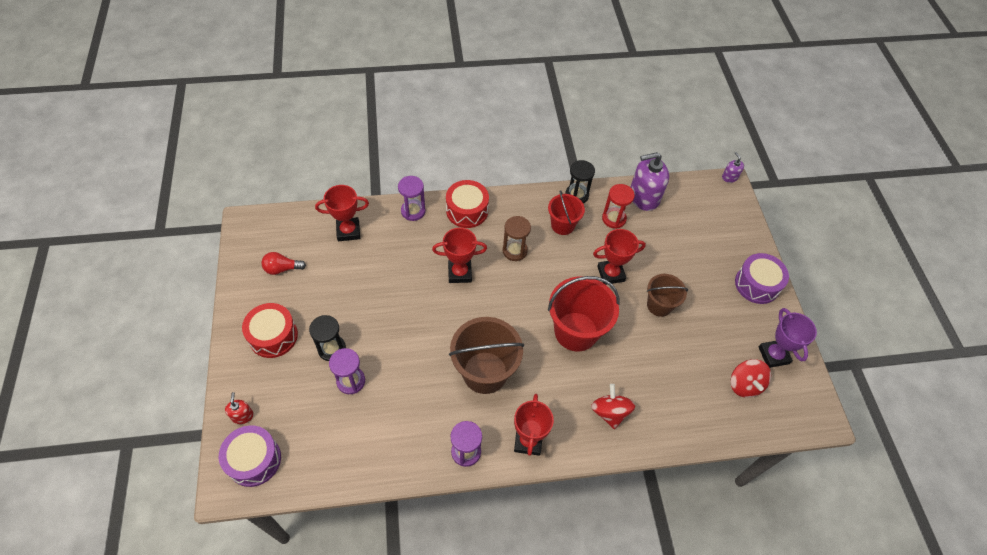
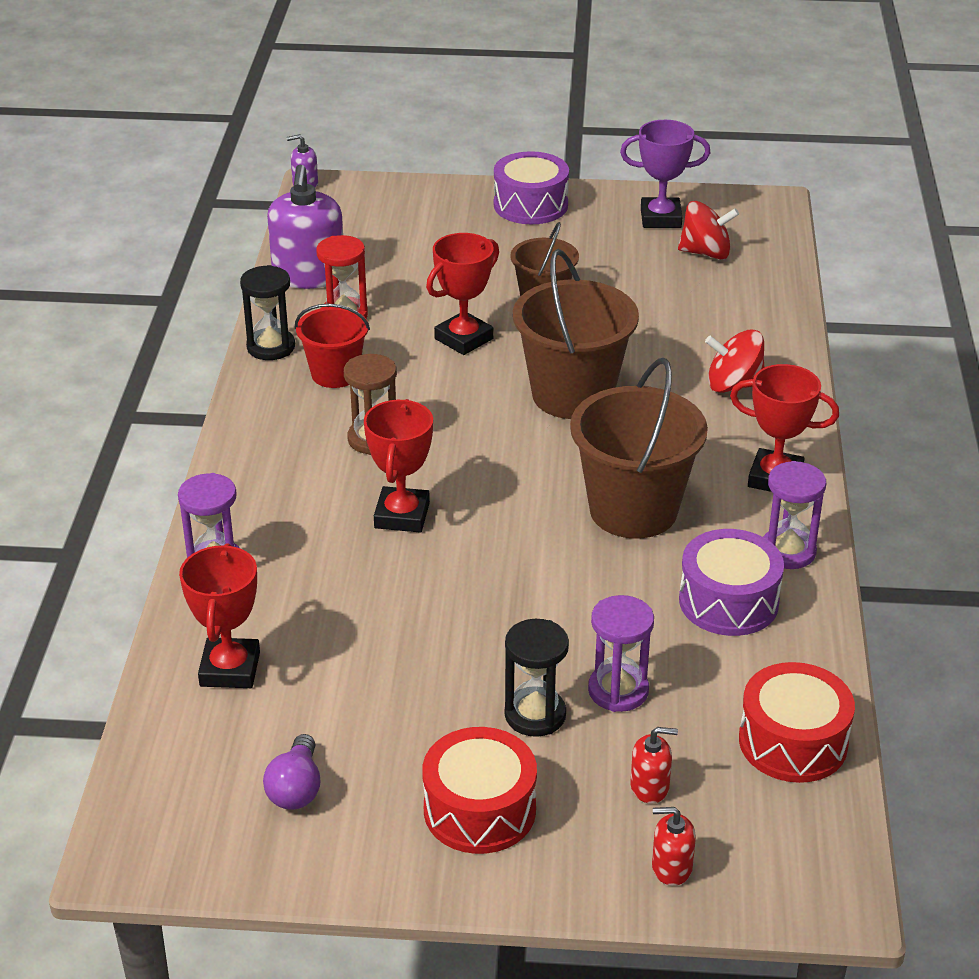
camera: 75 degrees left, 20 degrees down
(254, 460) = (777, 849): purple drum -> purple drum (728, 601)
(282, 268) = (296, 788): red light bulb -> purple light bulb
(290, 401) = (650, 787): none -> red soap dispenser
(467, 210) = (248, 488): red drum -> red drum (793, 742)
(576, 331) = (572, 395): red bucket -> brown bucket
(610, 274) = (464, 339): red trophy -> red trophy turned 45 degrees clockwise

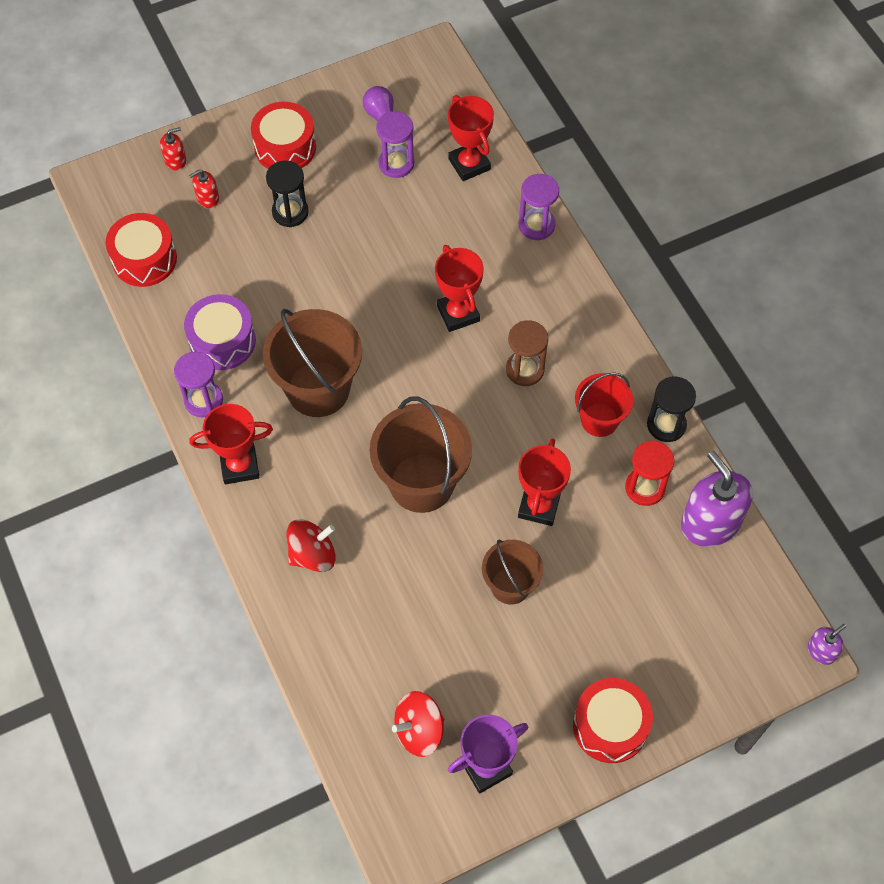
camera: 150 degrees right, 25 degrees up
(530, 205) = (610, 726): purple drum -> red drum
(618, 690) = (254, 248): purple hourglass -> purple hourglass (396, 163)

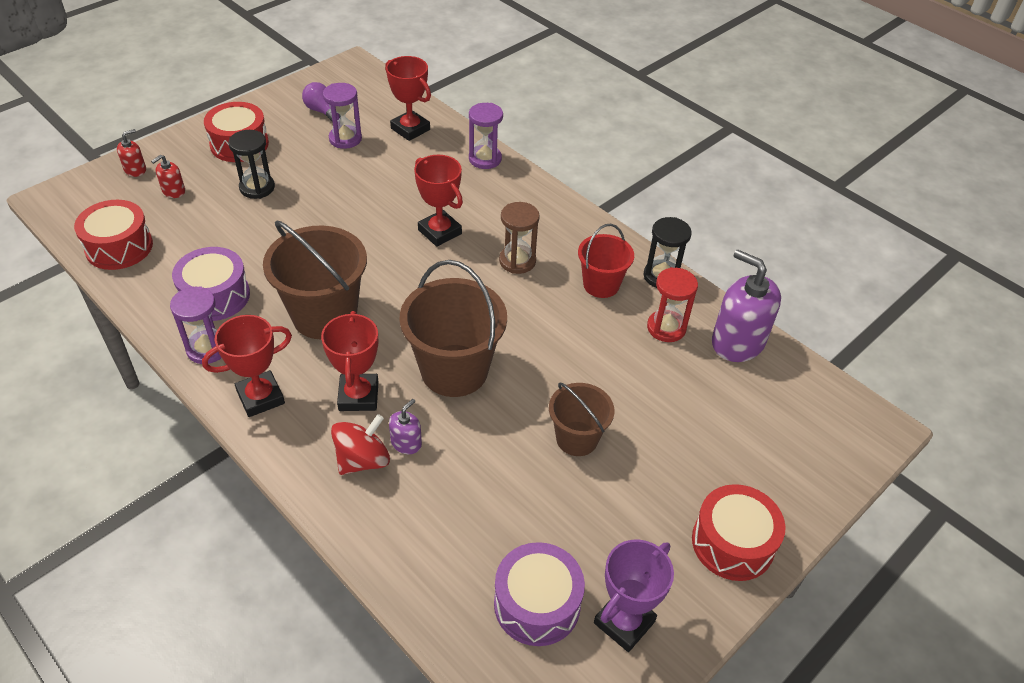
camera: 20 degrees left, 15 degrees down
(419, 730) = (537, 604): red spinning top -> purple drum
(539, 506) = (576, 364): red trophy -> red trophy (358, 396)
(821, 651) = (891, 422): purple soap dispenser -> purple soap dispenser (406, 443)

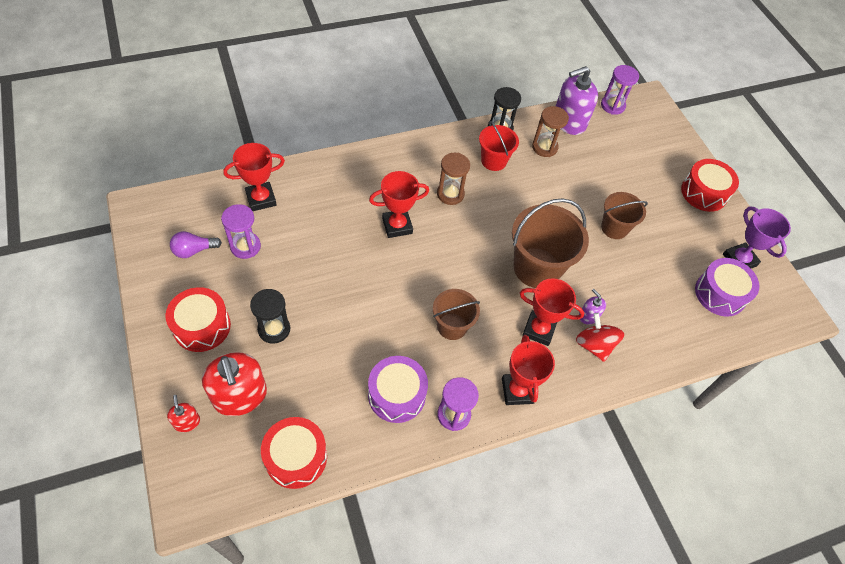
camera: 70 degrees left, 10 degrees up
(173, 191) = (240, 396): red soap dispenser -> red soap dispenser, size x2.11
(324, 315) = (452, 326): brown bucket -> brown bucket, size x0.59
(485, 159) = (329, 168): purple hourglass -> purple hourglass (612, 106)
(666, 328) = (544, 147): red hourglass -> brown hourglass

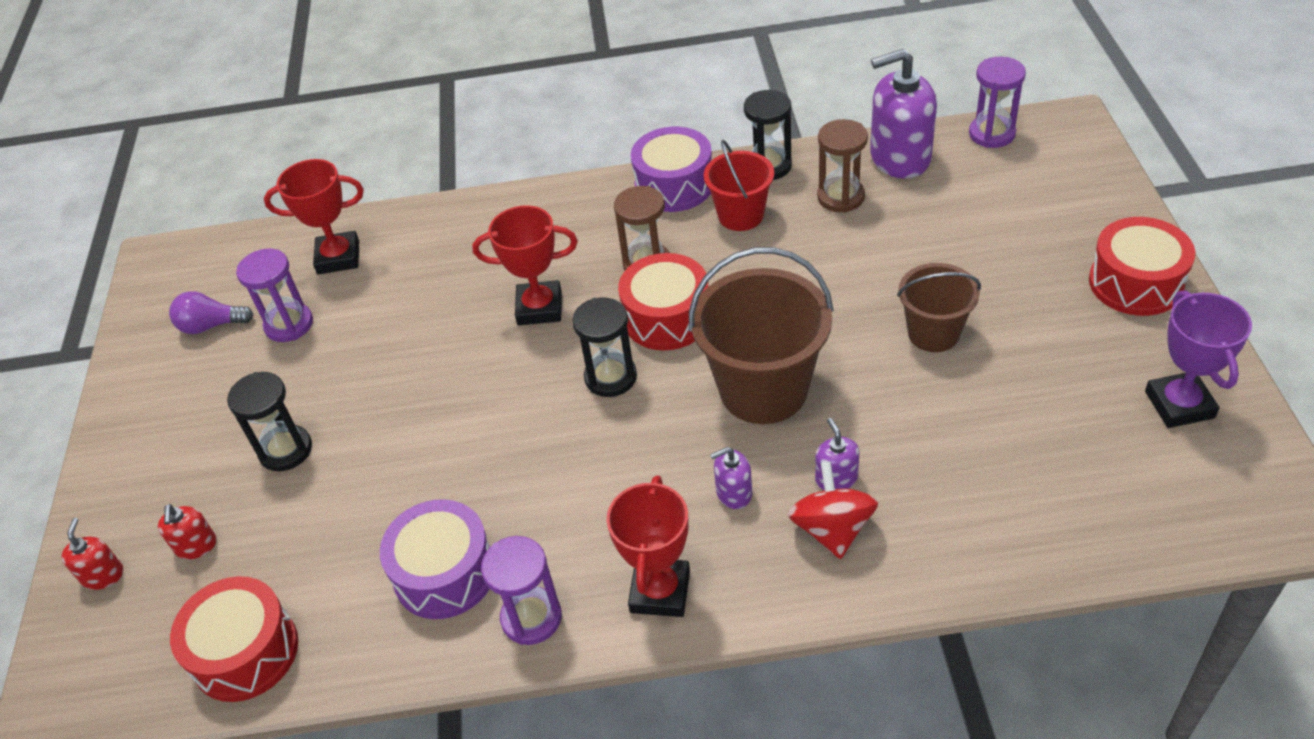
camera: 25 degrees right, 10 degrees down
(202, 326) = (180, 436): red drum -> red drum (667, 317)
(240, 396) = (196, 545): red soap dispenser -> red soap dispenser, size x0.47
(452, 267) = (610, 377): none -> black hourglass
(452, 326) = (578, 472): brown bucket -> none
(539, 330) = (733, 493): red trophy -> purple soap dispenser
(720, 294) = (1120, 462): purple drum -> purple drum (674, 185)

